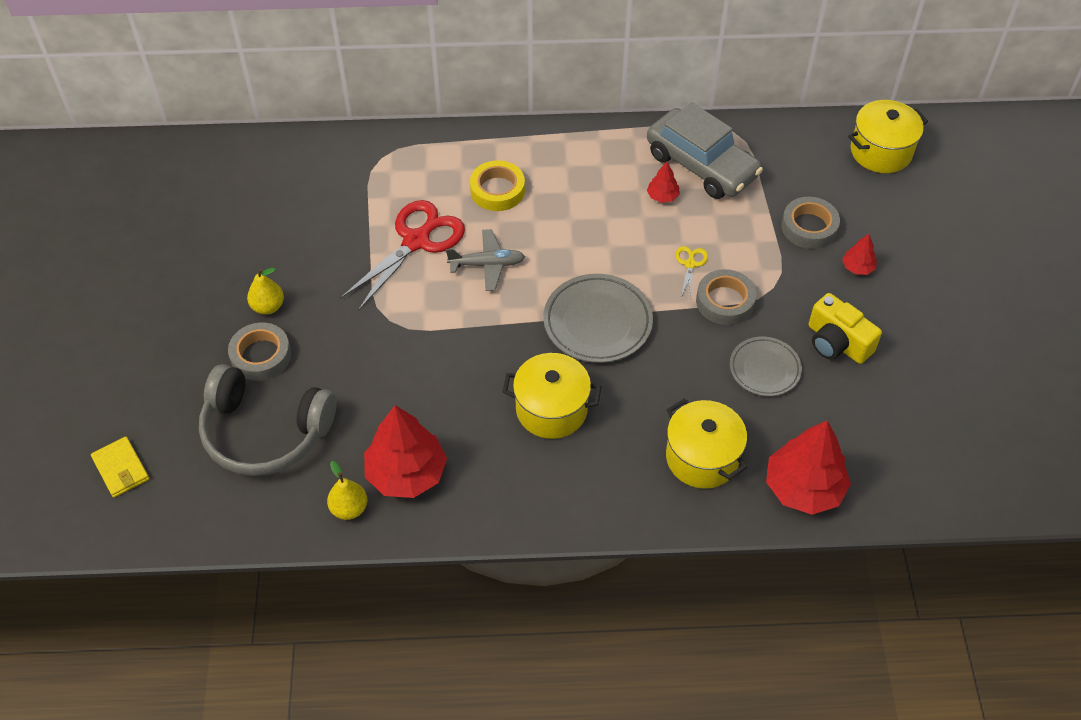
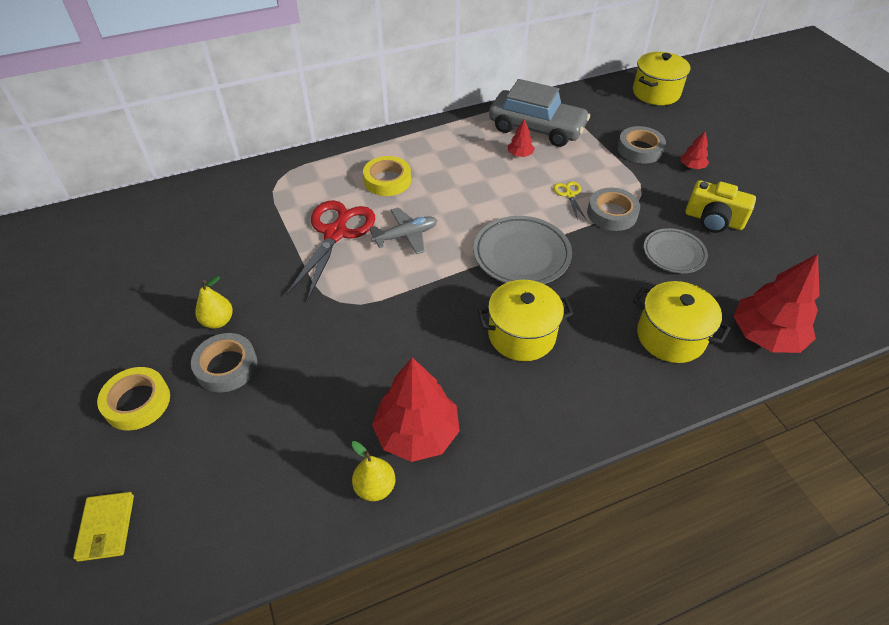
camera: 20 degrees left, 5 degrees down
(121, 469) = (106, 528): yellow wallet -> yellow wallet turned 45 degrees clockwise
(174, 366) = (137, 402): none -> yellow tape
(265, 432) = (257, 438): grey headphones -> none

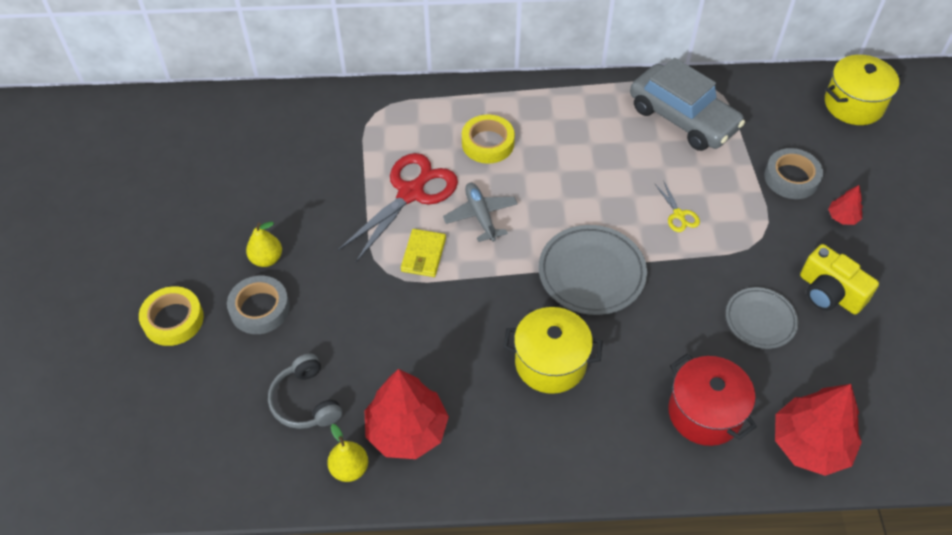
camera: 20 degrees right, 5 degrees up
(106, 528) = (118, 427): yellow wallet -> yellow wallet (423, 255)
(305, 437) = (306, 401): none -> grey headphones
(406, 235) = (480, 216): grey plane -> grey plane turned 105 degrees counterclockwise
(520, 154) = (647, 148): red tree -> none
(569, 195) = (679, 215): yellow scissors -> yellow scissors turned 150 degrees clockwise
(612, 213) = (715, 252): grey tape -> none
(670, 336) = (705, 413): yellow pot -> red pot

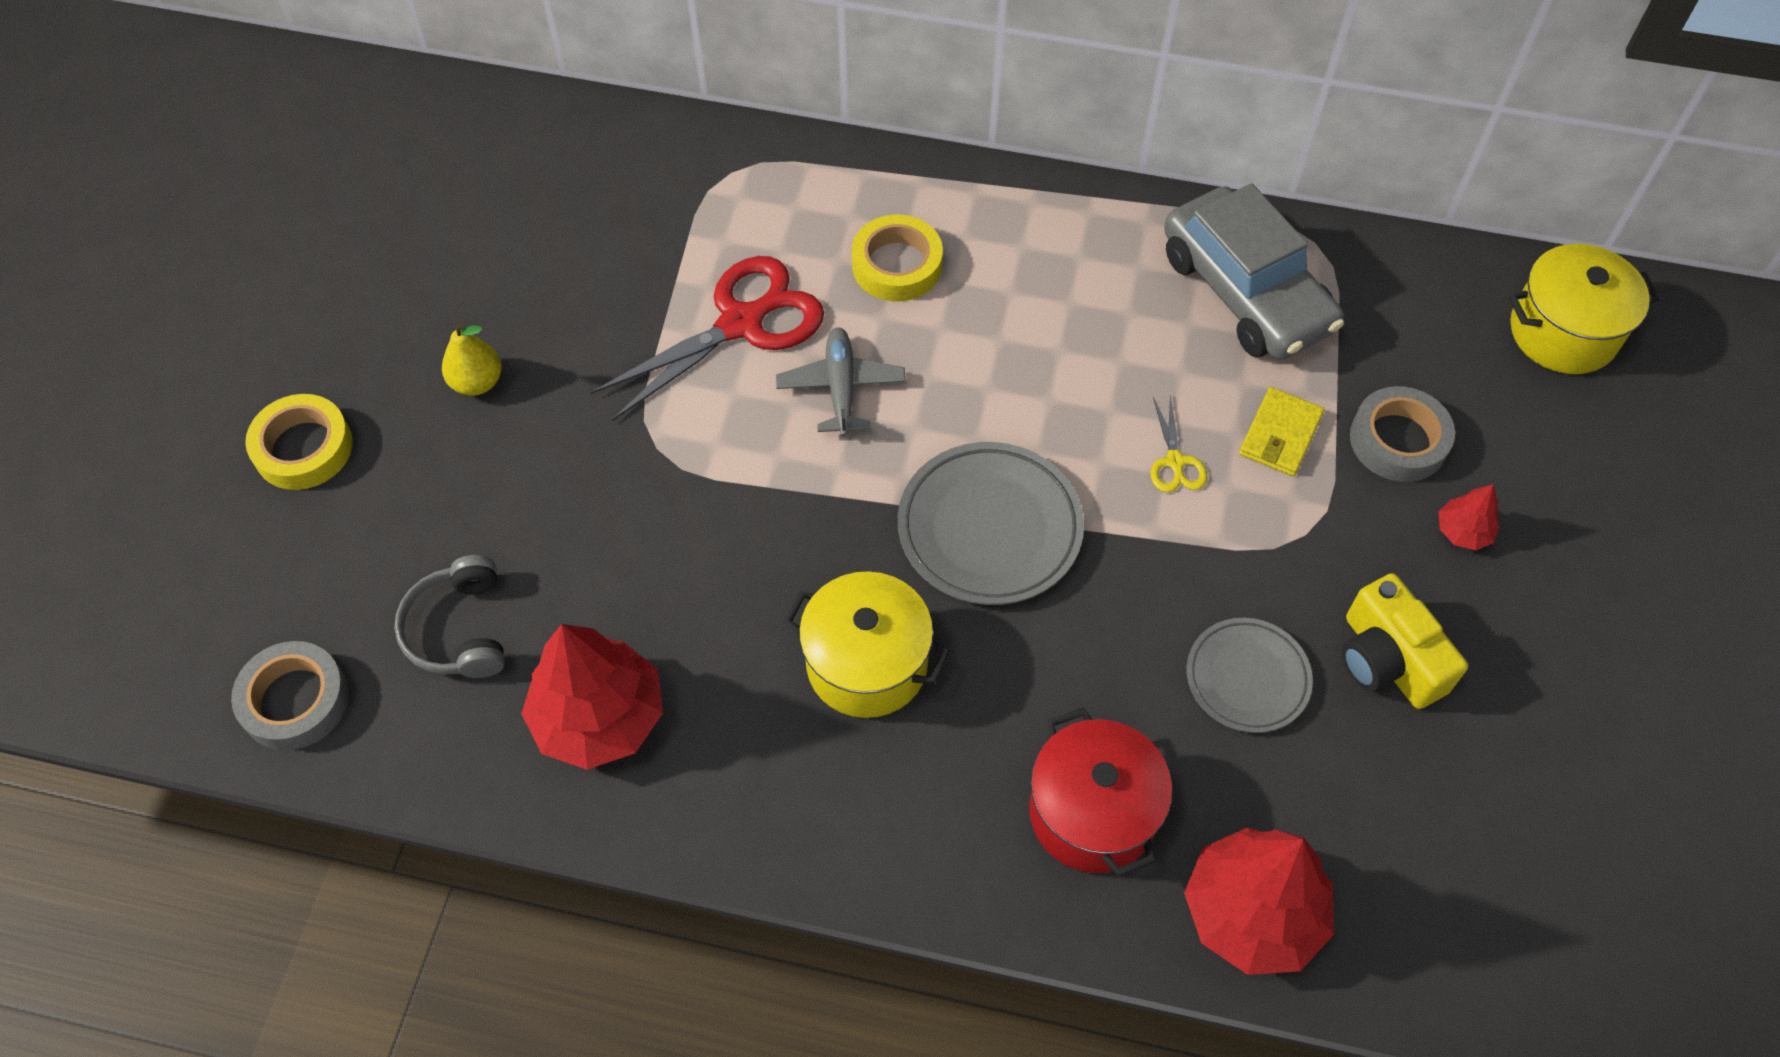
camera: 15 degrees right, 5 degrees up
(260, 308) = (439, 461): grey tape -> grey tape (295, 700)
(349, 468) = (490, 756): yellow pear -> none
(423, 255) = (725, 433): yellow wallet -> yellow wallet (1280, 435)

